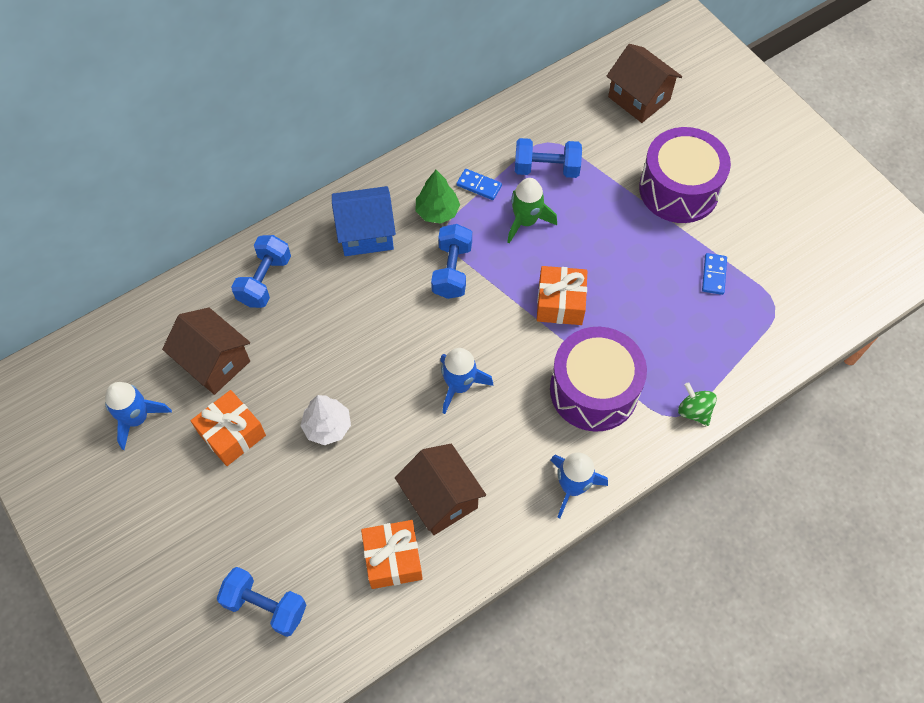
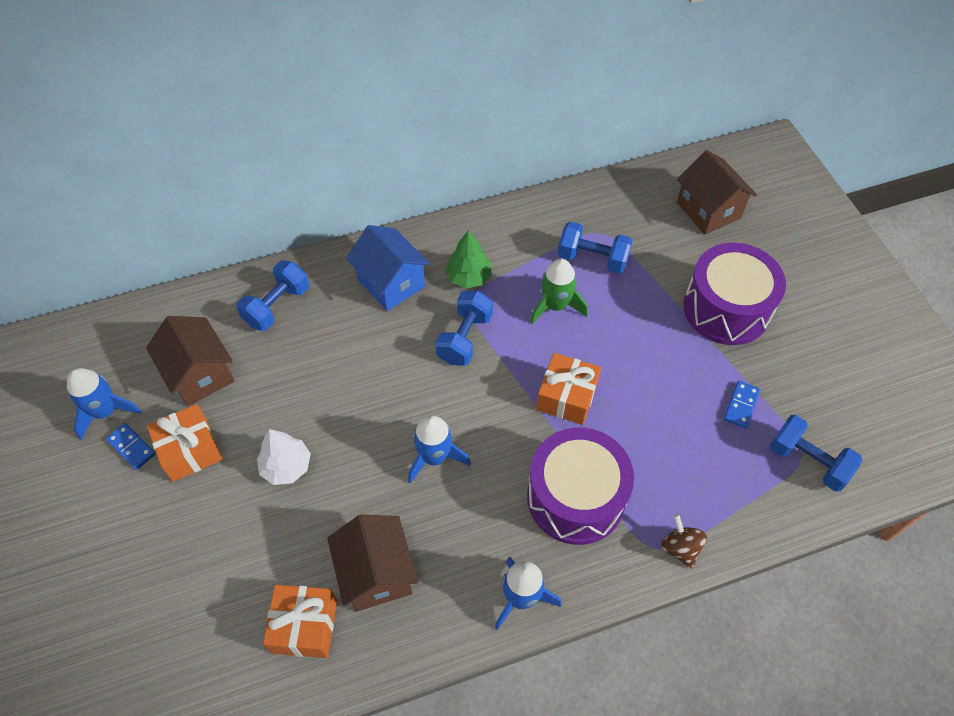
camera: 15 degrees right, 5 degrees down
(265, 606) = (156, 641): blue dumbbell -> blue dumbbell (807, 461)
(366, 234) = (391, 283): blue house -> blue house turned 45 degrees clockwise
(479, 186) = (518, 261): blue domino -> blue domino (131, 447)
(694, 411) = (680, 548): green spinning top -> brown spinning top

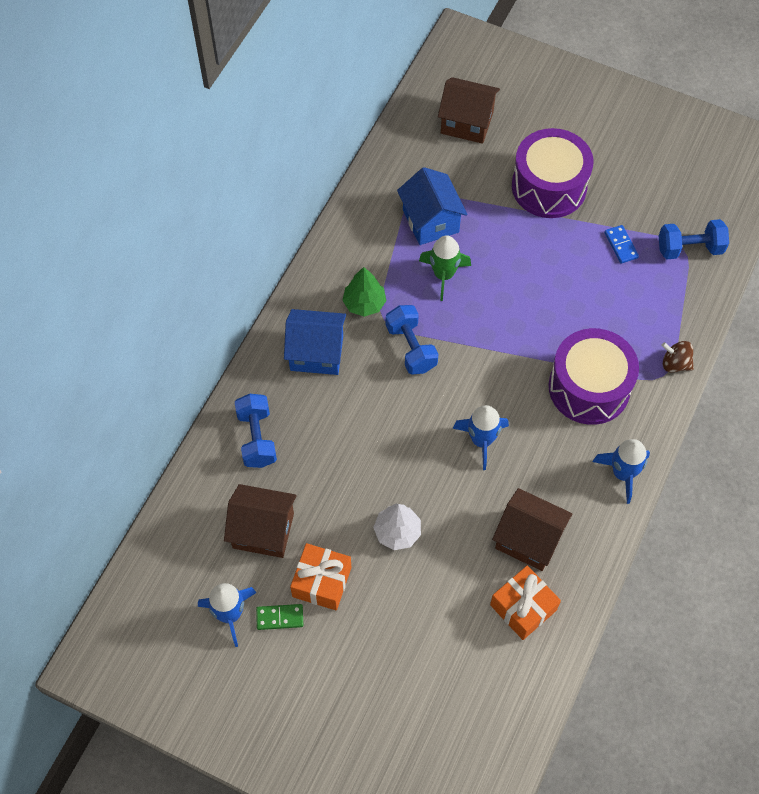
camera: 45 degrees left, 5 degrees up
(131, 447) = (280, 617): blue domino -> green domino
(567, 397) = (517, 330): orange gift -> none
(592, 259) = (430, 221): blue dumbbell -> blue house

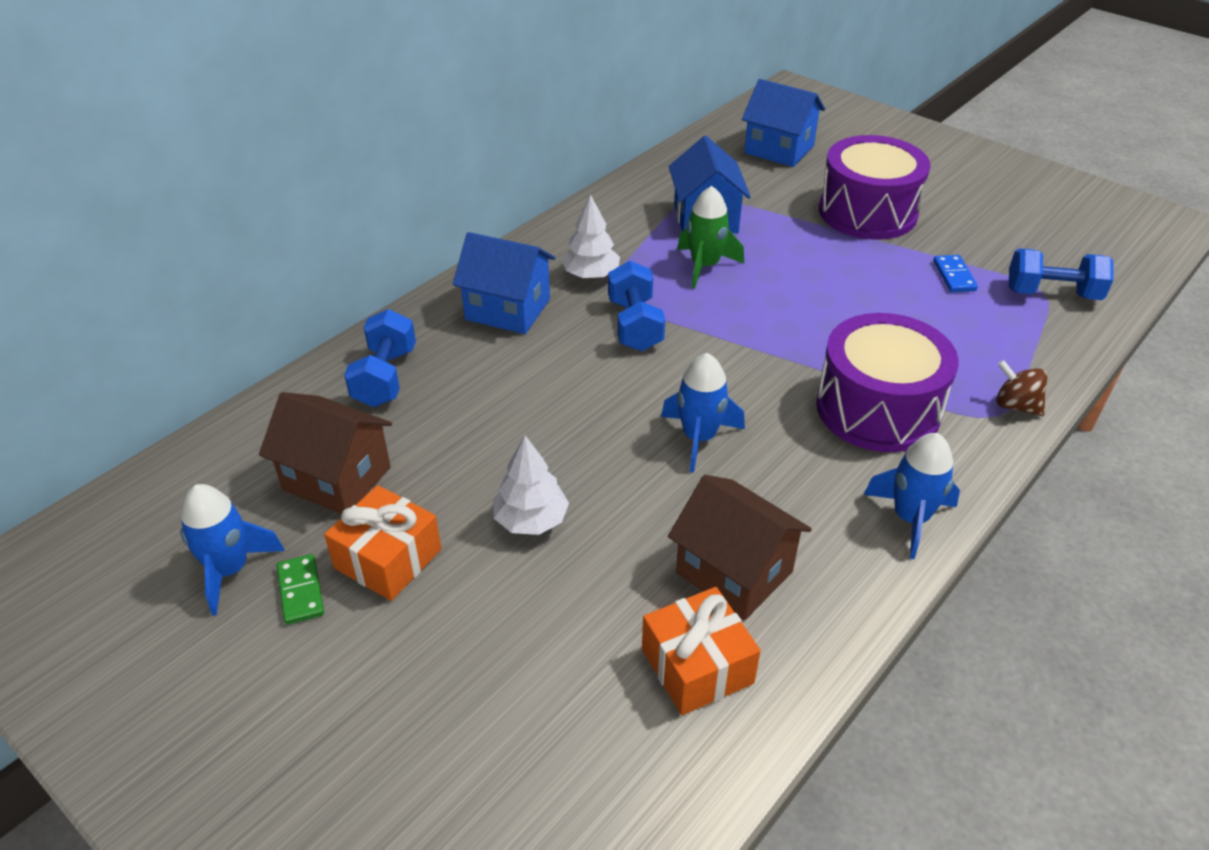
camera: 15 degrees right, 20 degrees down
(280, 617) = (300, 591): green domino -> green domino turned 60 degrees clockwise
(364, 303) = (591, 275): green tree -> white tree
(467, 123) = (779, 149): brown house -> blue house

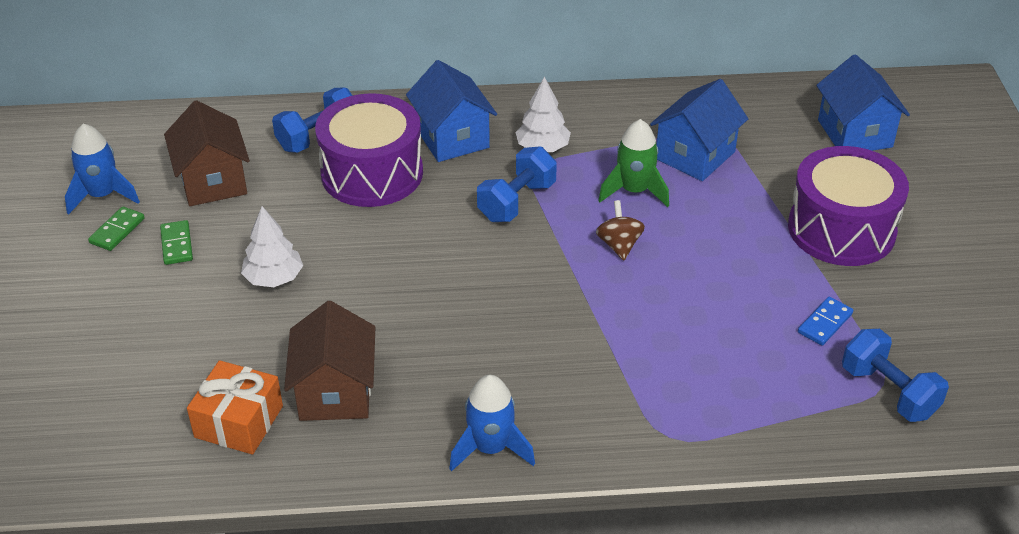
camera: 45 degrees right, 0 degrees up
(388, 558) = (177, 244): orange gift -> green domino
(699, 438) = (440, 302): blue rocket -> none
(878, 409) = (590, 370): purple drum -> purple drum (372, 173)
(1015, 405) = (697, 442): brown spinning top -> brown spinning top (619, 245)

